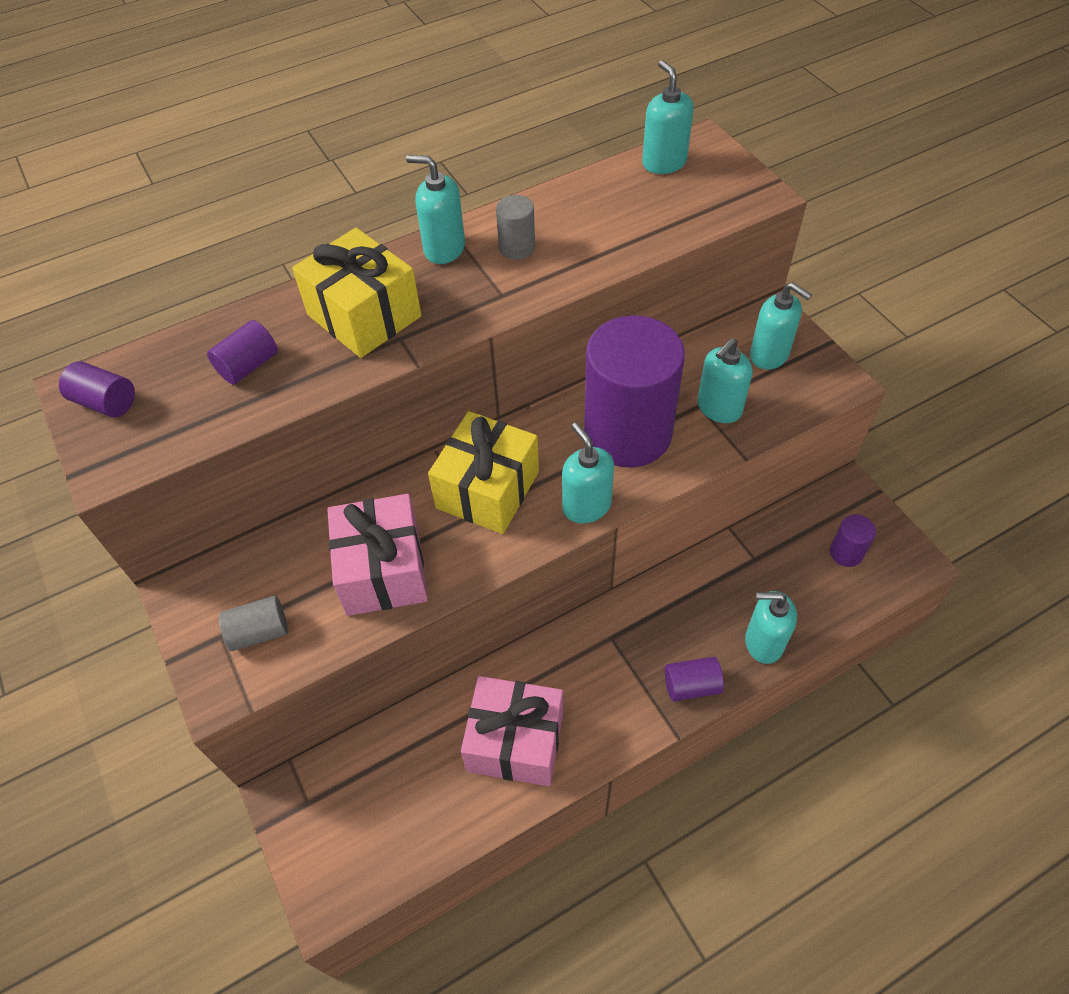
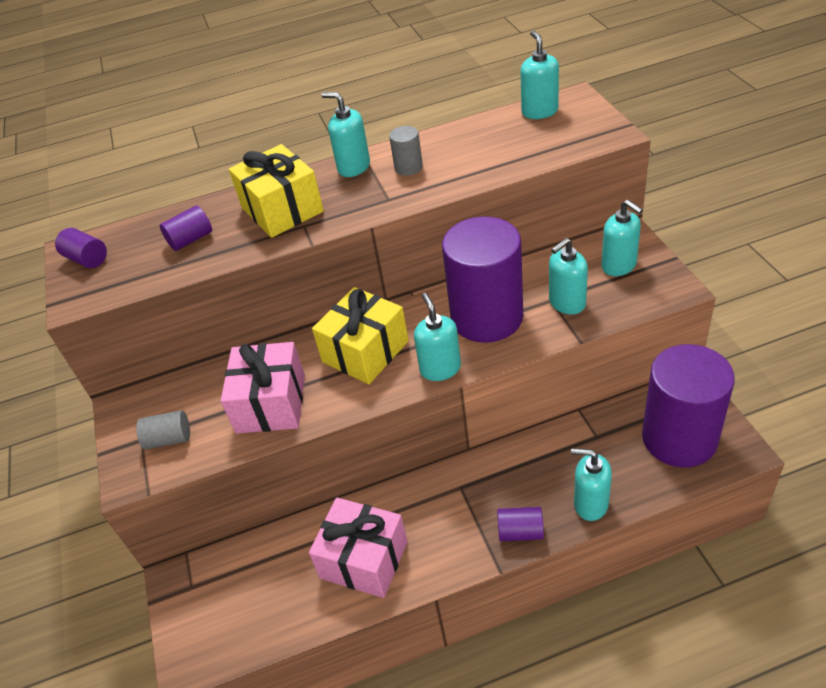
camera: 15 degrees right, 10 degrees down
(846, 552) = (679, 438): purple cylinder -> purple cylinder, size x2.48

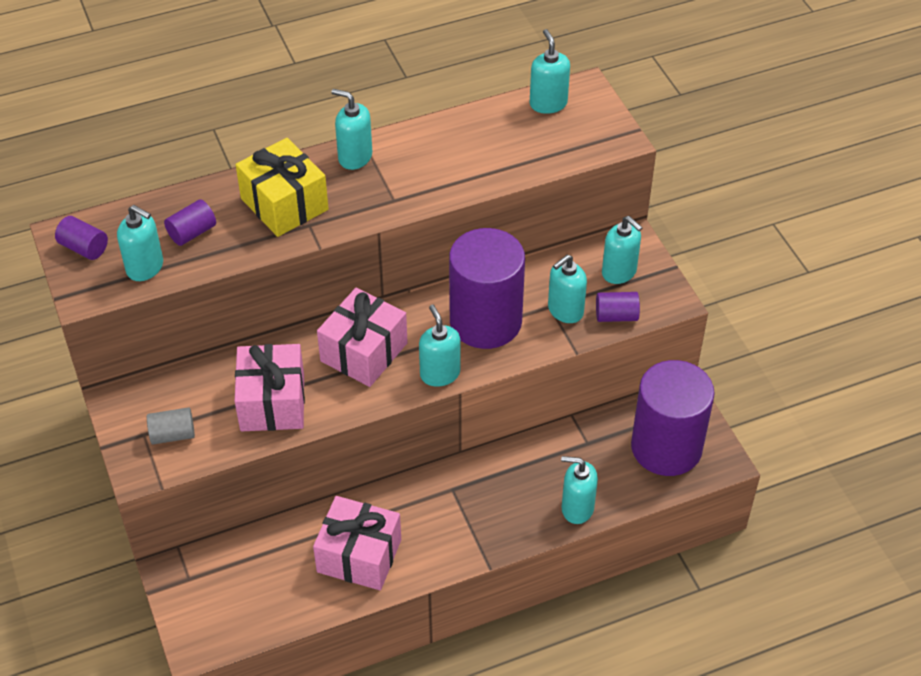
camera: 10 degrees left, 5 degrees up
(139, 272) = (145, 267): none -> turquoise soap dispenser
(365, 351) = (364, 352): yellow gift -> pink gift
(408, 167) = (412, 163): grey cylinder -> none
(520, 532) = (510, 533): purple cylinder -> purple cylinder (616, 316)

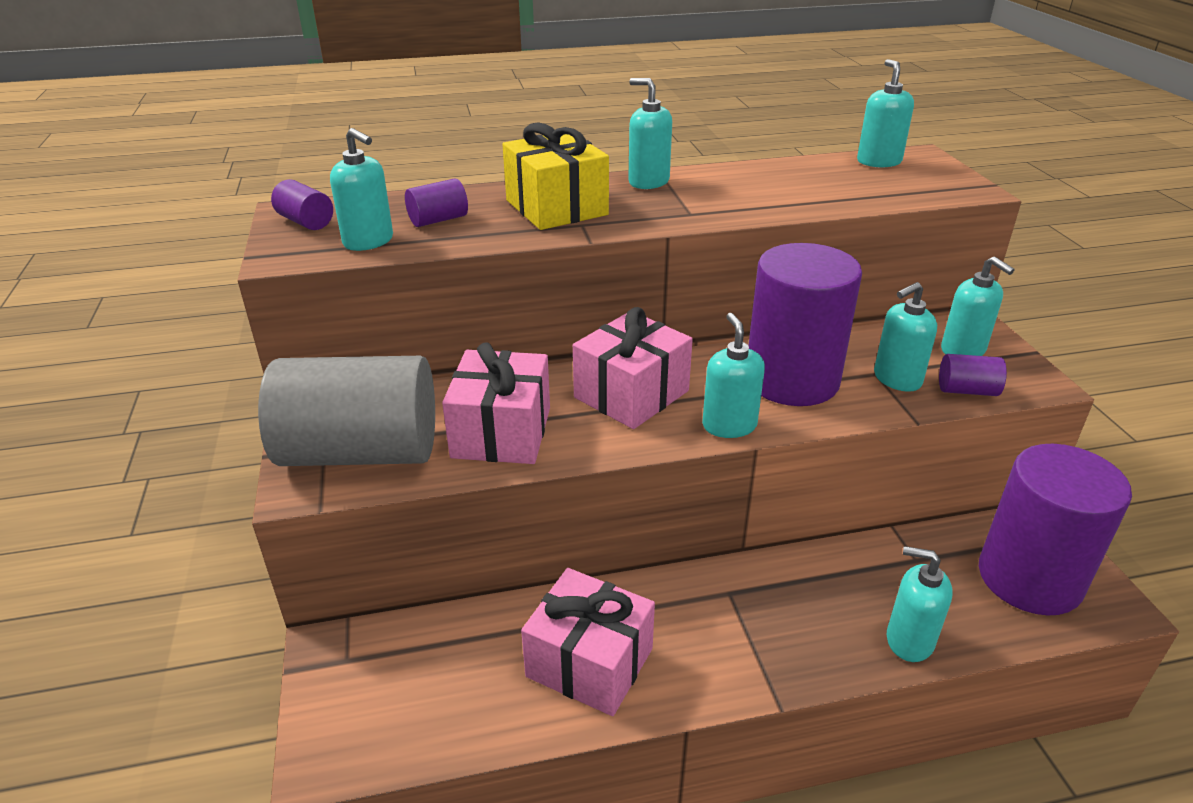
camera: 10 degrees right, 15 degrees down
(173, 435) = (360, 452): grey cylinder -> grey cylinder, size x2.48

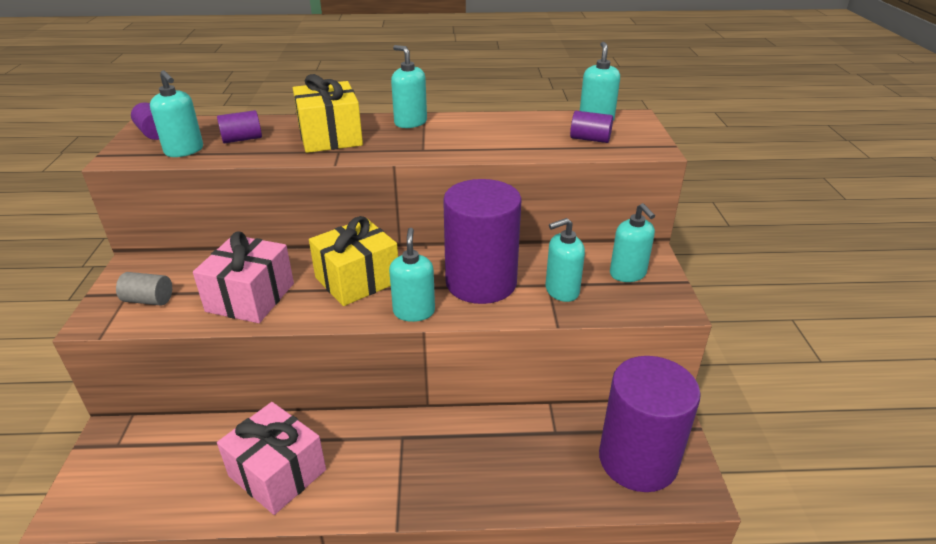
camera: 10 degrees right, 0 degrees up
(360, 452) = (149, 300): grey cylinder -> grey cylinder, size x0.40
(631, 394) = (357, 280): pink gift -> yellow gift
(909, 640) = (518, 493): turquoise soap dispenser -> none
(967, 390) = (611, 306): purple cylinder -> purple cylinder (590, 139)

